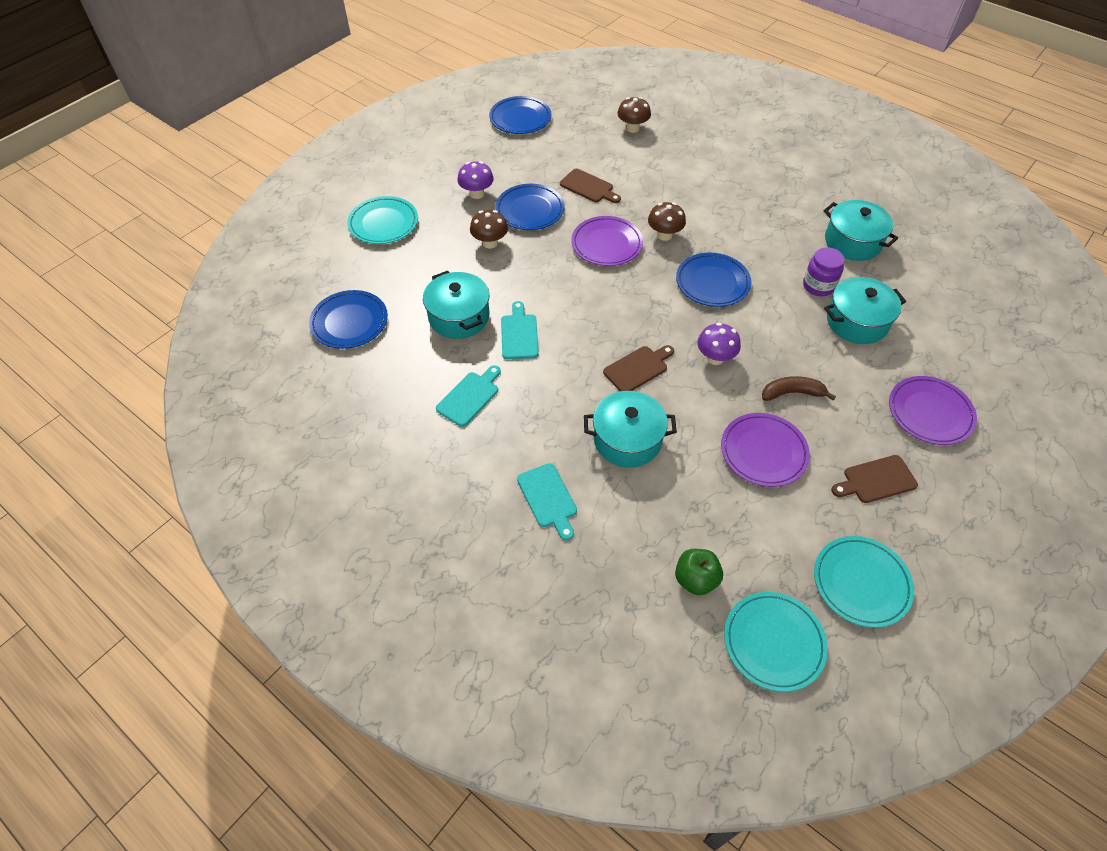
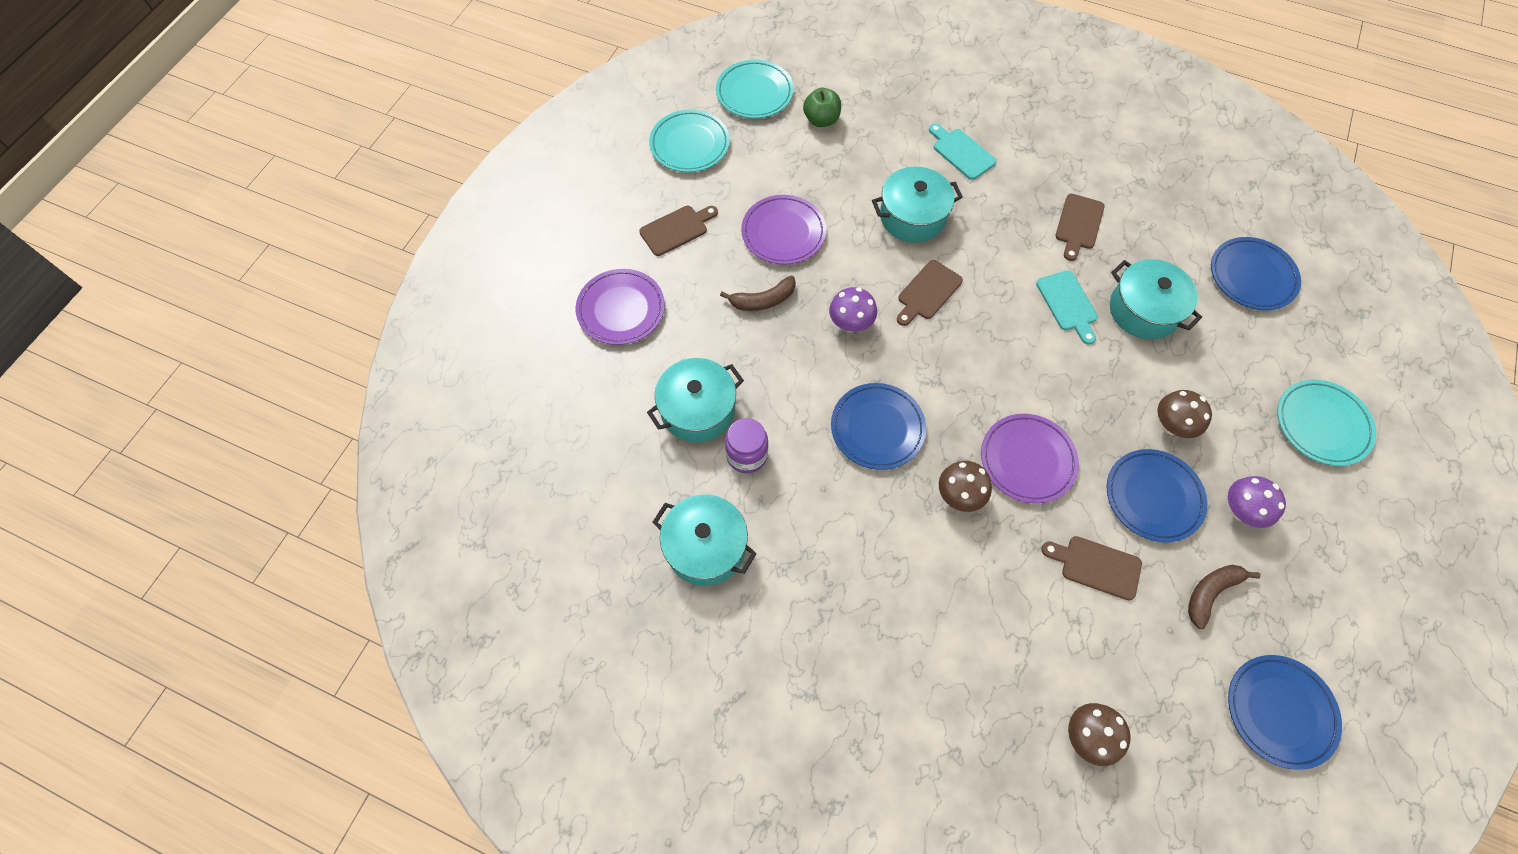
camera: 165 degrees right, 10 degrees up
(470, 397) = (1078, 224): turquoise cutting board -> brown cutting board
(524, 164) = (1210, 593): none -> brown banana

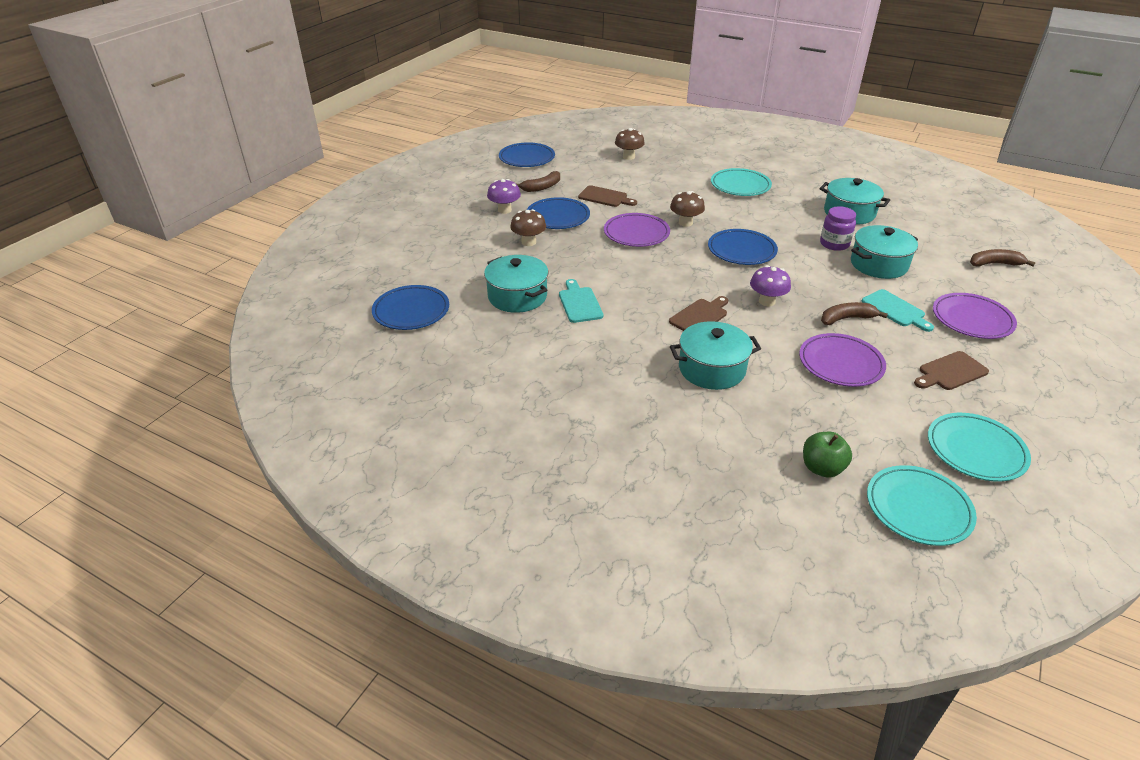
camera: 175 degrees left, 25 degrees down
(542, 423) = (994, 264): none -> brown banana
(961, 152) = (654, 423): turquoise cutting board -> turquoise cutting board (895, 310)
(1078, 224) = (548, 354): brown cutting board -> none
(1322, 424) = (423, 238): turquoise plate -> turquoise plate (740, 186)

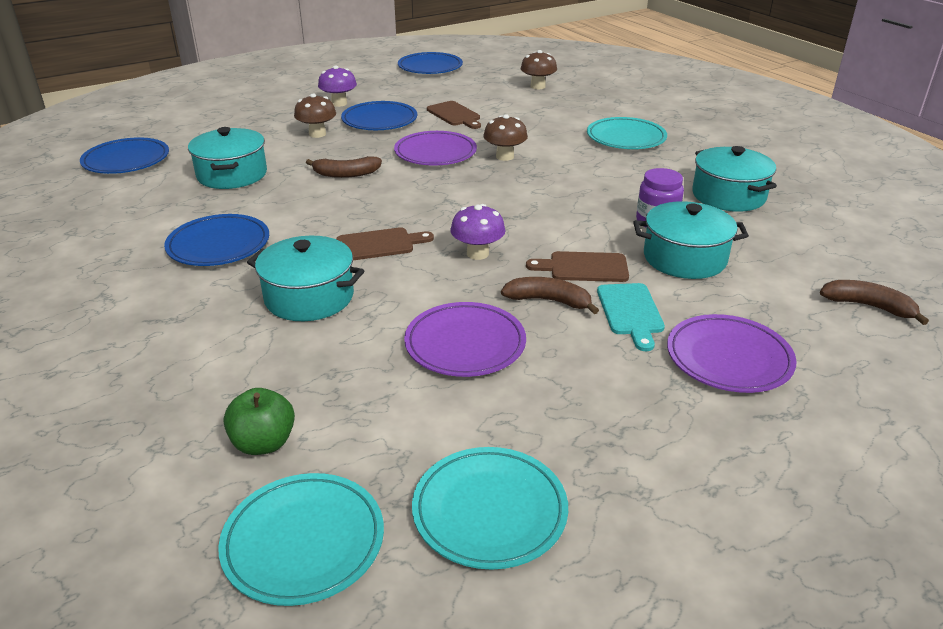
camera: 30 degrees right, 5 degrees down
(541, 187) = (405, 93): brown banana -> brown banana (346, 174)
(579, 303) = (278, 197): turquoise cutting board -> none
(741, 250) = (527, 198): blue plate -> blue plate (219, 245)
(950, 372) = (599, 406): brown cutting board -> brown cutting board (584, 267)

